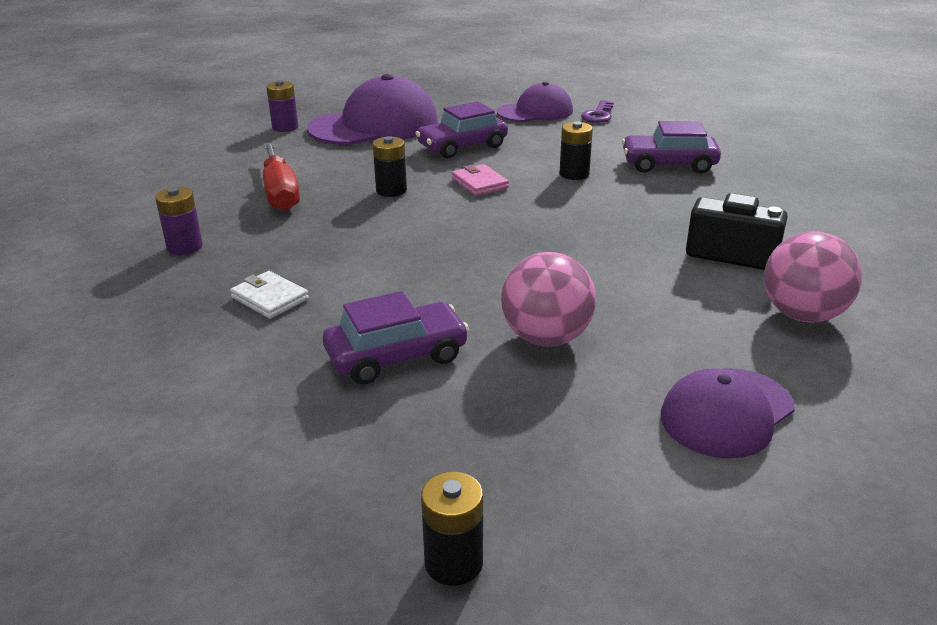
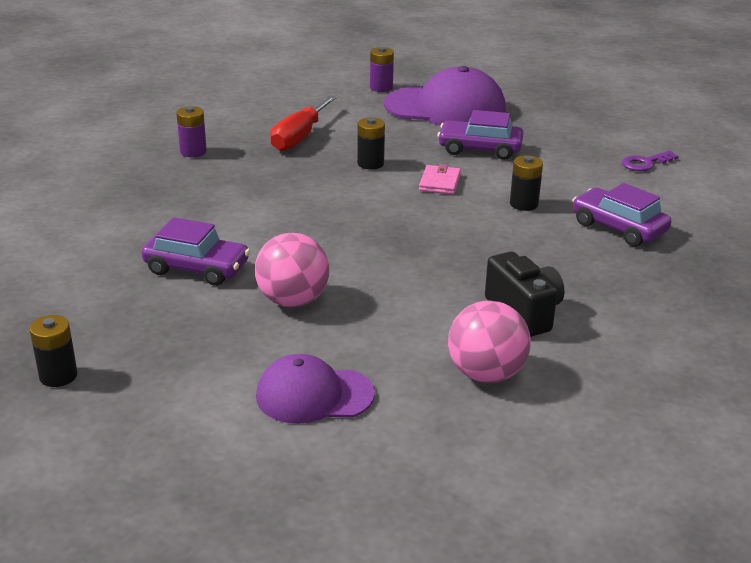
camera: 40 degrees right, 0 degrees up
(270, 298) = (187, 203): white wallet -> none
(535, 111) = (595, 141): purple cap -> none

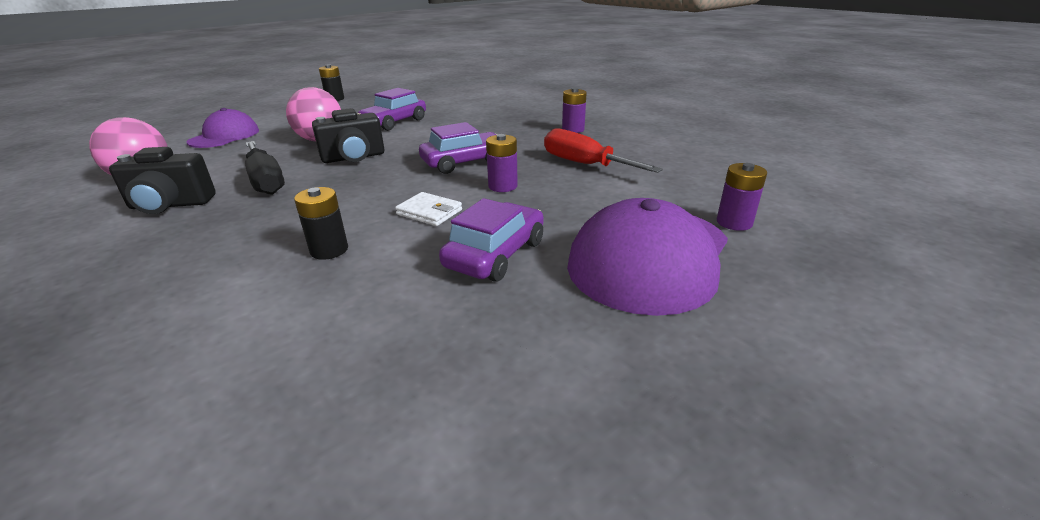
camera: 110 degrees right, 0 degrees up
(343, 255) = (353, 157): none -> black camera
(370, 163) = (502, 186): black battery -> purple battery
(436, 283) = (266, 181): none -> black screwdriver
(439, 183) = (429, 212): pink wallet -> white wallet
(618, 228) = (190, 303): purple car -> purple car (464, 162)
(645, 163) = (308, 424): purple key -> none

